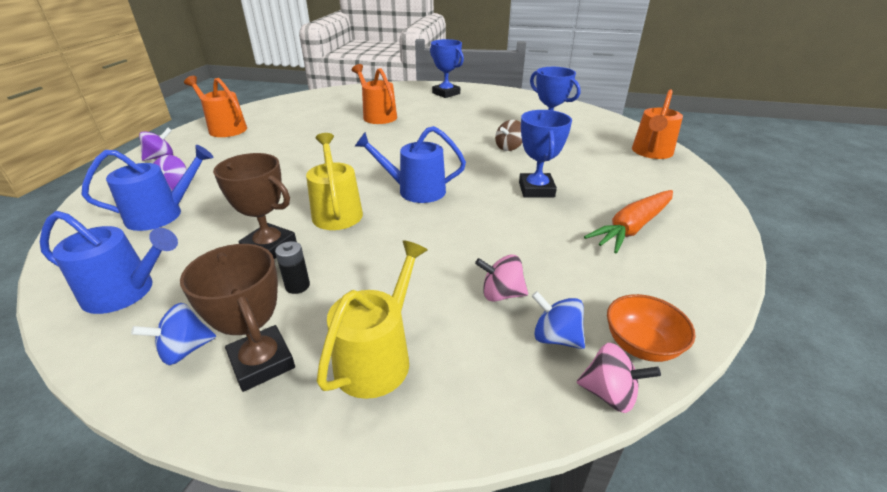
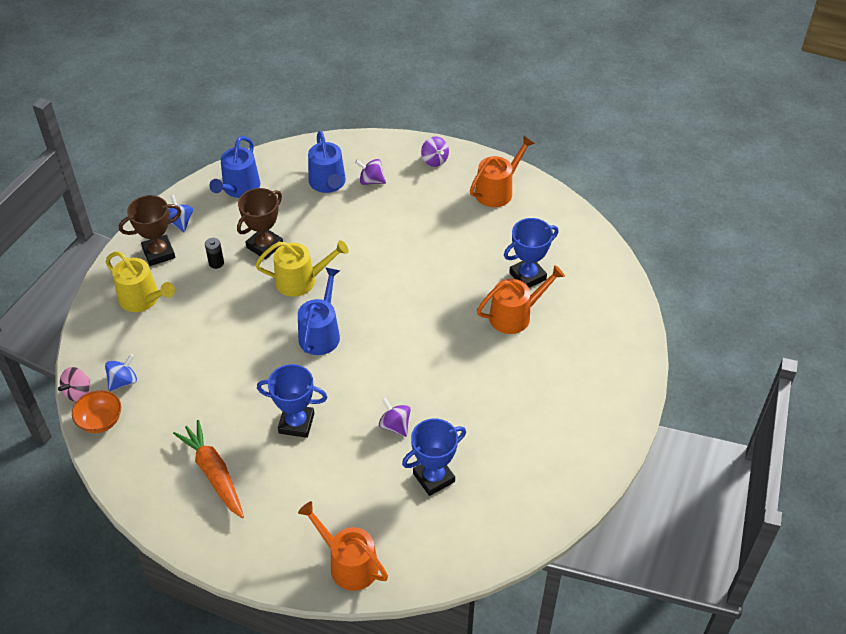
camera: 100 degrees right, 15 degrees up
(446, 93) = (595, 396): blue trophy -> blue trophy (527, 276)
(501, 294) = (169, 364): pink spinning top -> none
(509, 147) = (395, 425): brown spinning top -> purple spinning top

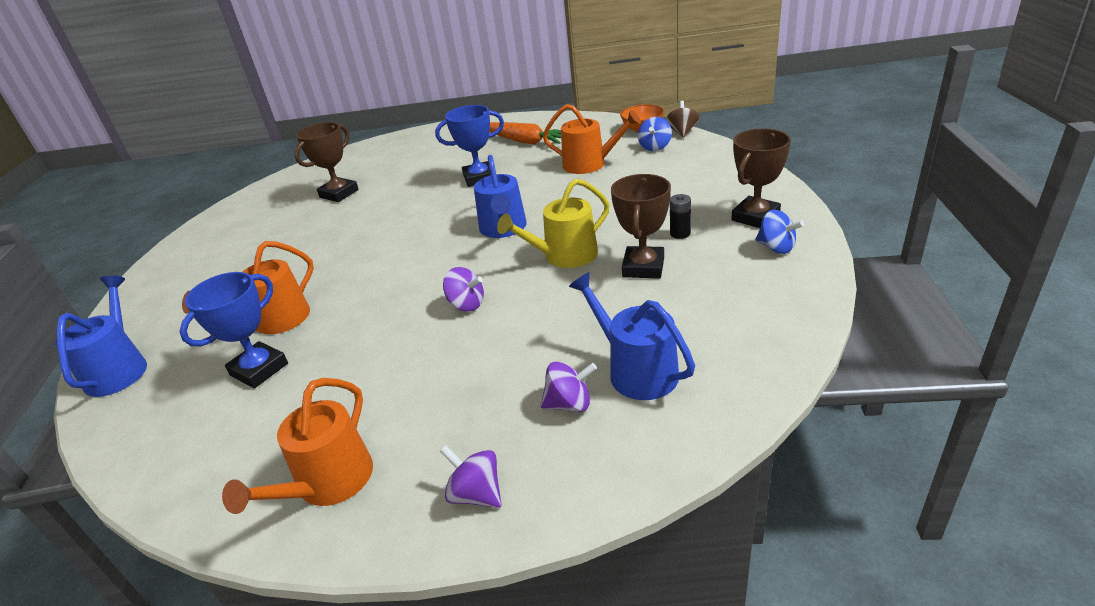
camera: 160 degrees right, 15 degrees down
(78, 392) = (682, 132): pink spinning top -> brown spinning top
(142, 299) = (715, 186): yellow watering can -> none
(239, 188) = (758, 310): blue watering can -> blue watering can (119, 369)
(348, 564) = (390, 146): orange watering can -> orange watering can (589, 164)
(395, 425) = (387, 205): purple spinning top -> purple spinning top (466, 304)
(434, 477) = (339, 193): blue trophy -> brown trophy

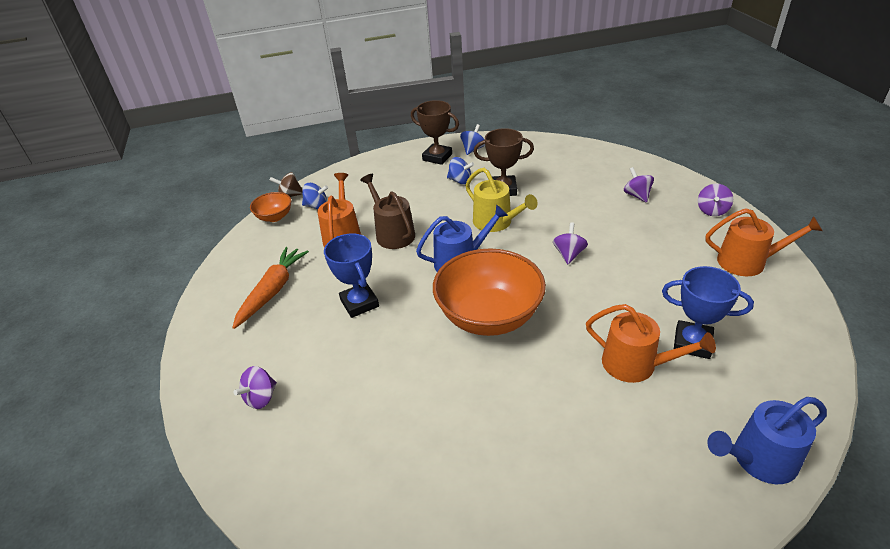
camera: 105 degrees left, 5 degrees up
(339, 193) = (383, 429): brown trophy -> none
(409, 150) = (261, 398): none -> purple spinning top
(409, 241) = (489, 316): none -> orange bowl
(579, 190) = (392, 233): none -> brown watering can
(636, 371) = (601, 180): blue watering can -> none
(680, 233) = (460, 181): black battery -> blue spinning top

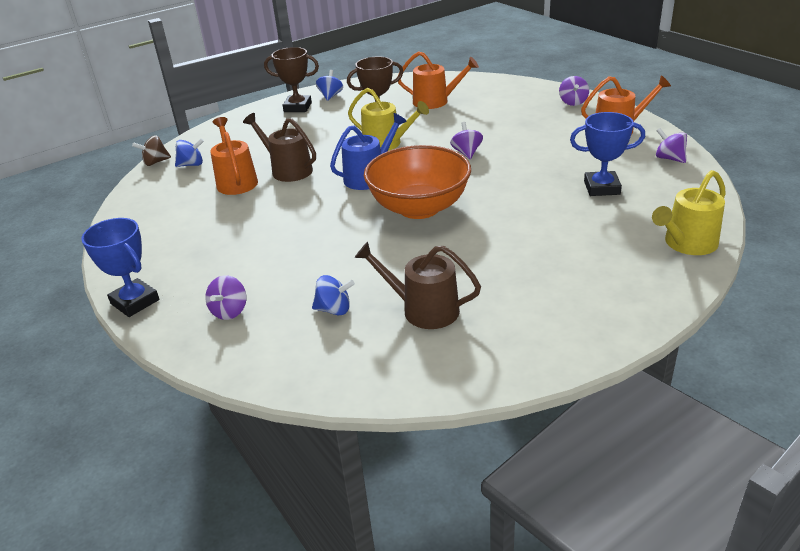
camera: 20 degrees left, 5 degrees down
(272, 291) = (187, 235): orange carrot -> none
(274, 217) = (149, 181): orange bowl -> none
(359, 303) = (287, 225): blue trophy -> blue trophy (135, 302)
(430, 459) = (423, 310): none -> brown watering can
(460, 181) = (332, 120): blue spinning top -> blue spinning top (334, 309)
(636, 364) = (564, 210): orange watering can -> orange watering can (435, 101)
(637, 195) = (504, 103): purple spinning top -> purple spinning top (669, 158)
(759, 460) = (687, 244): blue watering can -> yellow watering can

